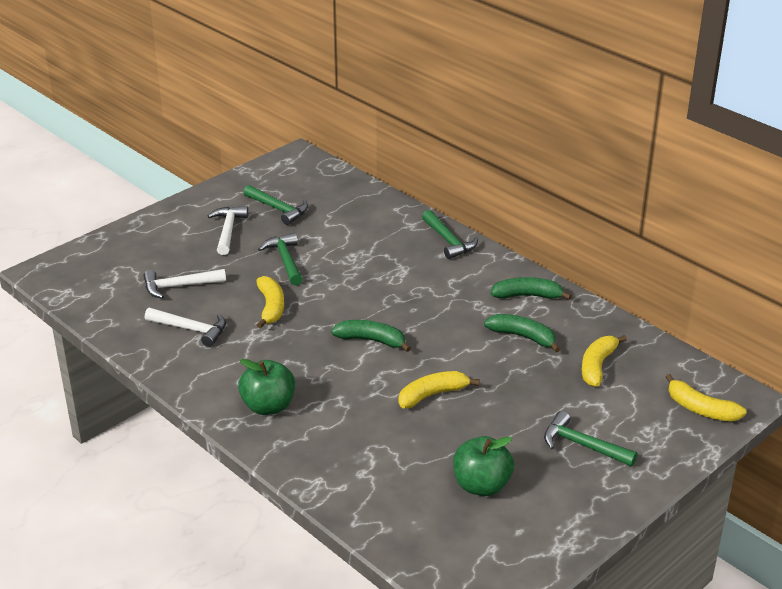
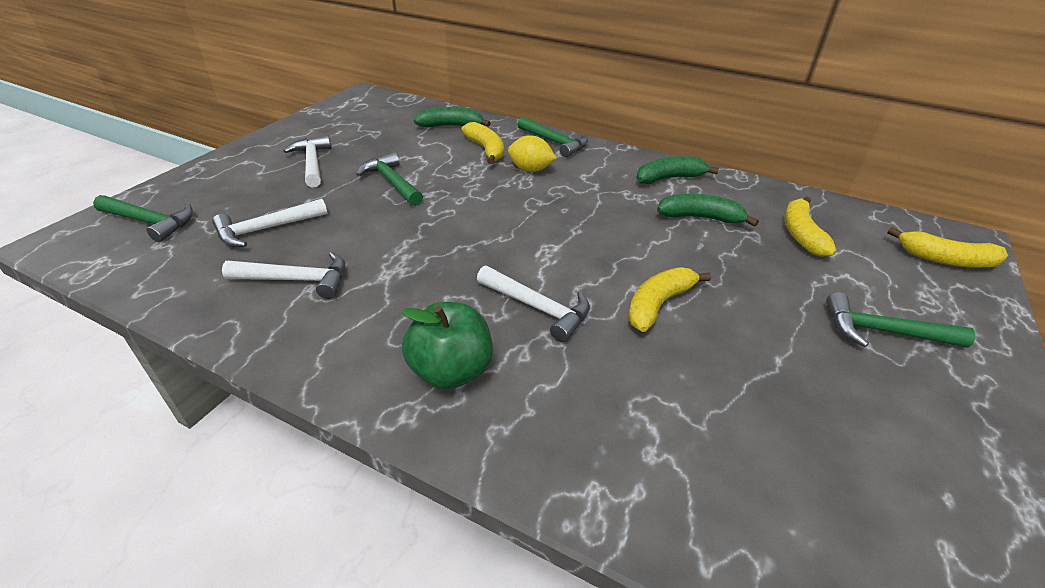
camera: 20 degrees left, 5 degrees up
(271, 307) = (396, 234): yellow banana -> yellow banana (486, 150)
(278, 209) = (363, 137): green hammer -> green hammer (149, 222)
(345, 380) = (537, 308): none -> white hammer
(371, 340) = (540, 251): green banana -> green banana (451, 126)
(408, 267) = (530, 170): none -> yellow lemon
(481, 485) = (828, 428): green apple -> none

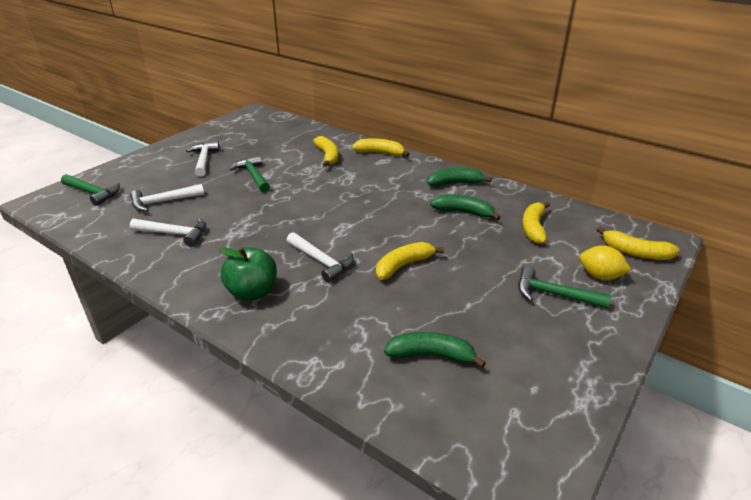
camera: 10 degrees right, 5 degrees down
(451, 126) = (309, 138): green banana -> green banana (431, 355)
(530, 170) = (354, 172): yellow lemon -> yellow lemon (600, 276)
(554, 142) = (380, 153): green hammer -> yellow banana

